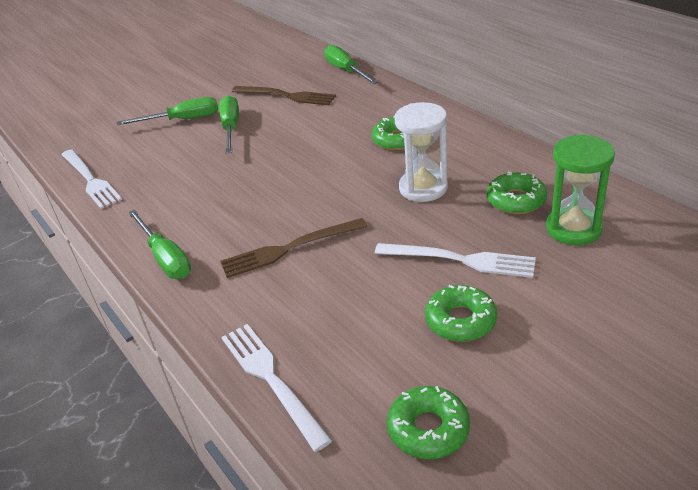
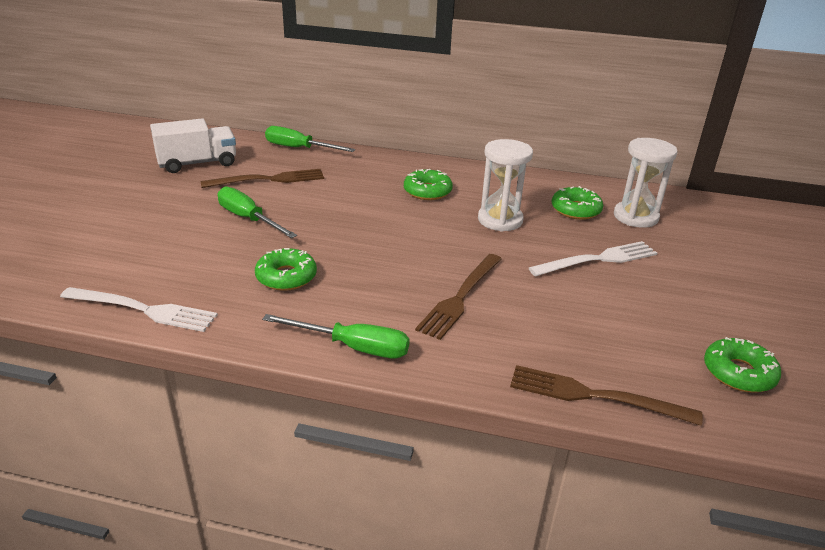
camera: 45 degrees left, 5 degrees down
(182, 120) = (178, 225): green screwdriver -> none
(256, 69) = (197, 163): none -> white truck
(271, 379) = (594, 396): white fork -> brown fork
(460, 320) = (656, 298): green donut -> green donut (286, 277)
(573, 228) = (635, 217): green hourglass -> white hourglass

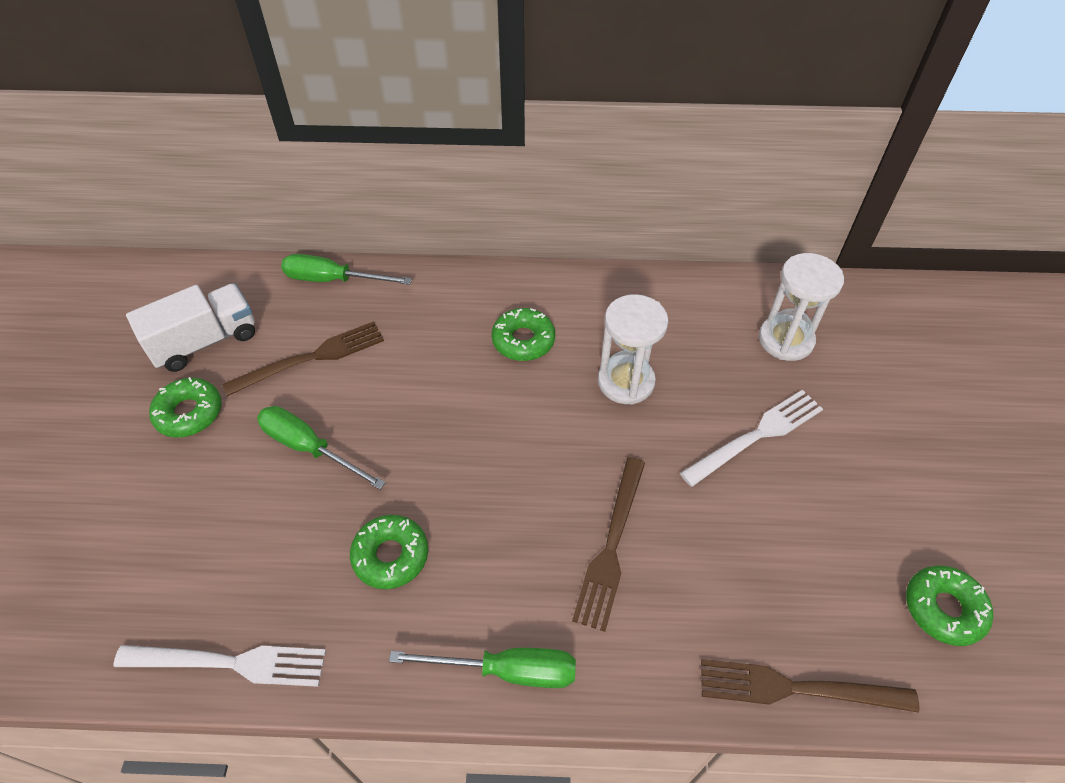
camera: 10 degrees left, 20 degrees up
(575, 210) = (712, 341): green donut -> green donut (189, 413)

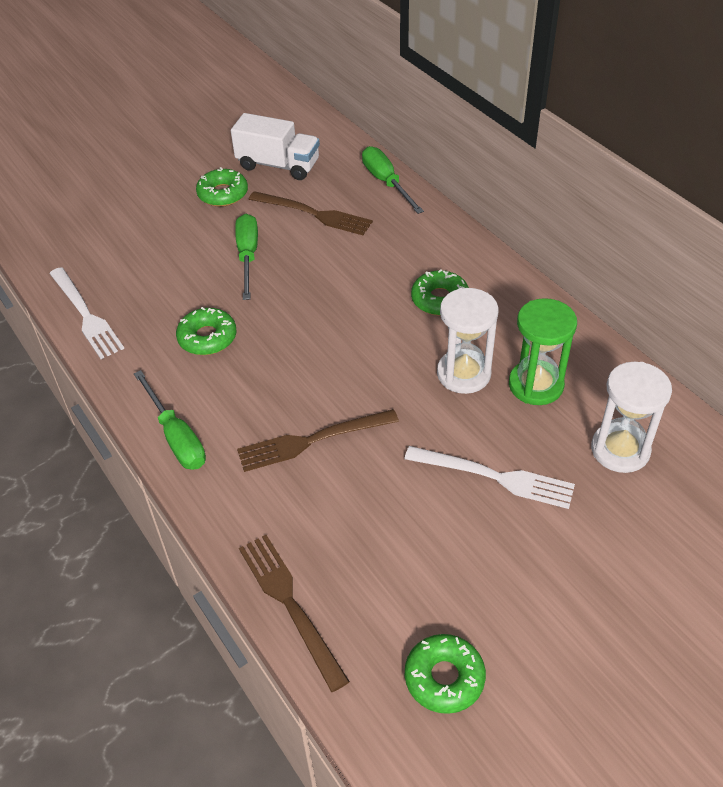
camera: 55 degrees right, 5 degrees down
(678, 344) = (536, 385): none -> green hourglass

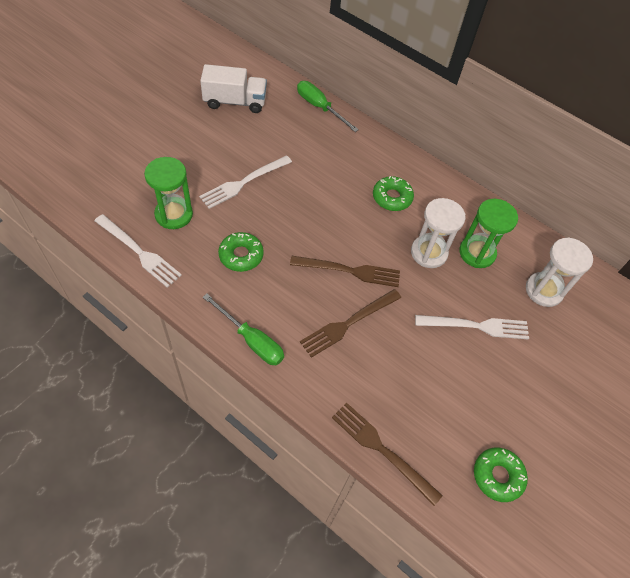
camera: 25 degrees left, 10 degrees up
(146, 280) = (174, 214): none -> green hourglass
(223, 194) = (202, 132): green donut -> none
(248, 256) = (243, 183): green screwdriver -> white fork
(314, 214) = (278, 140): brown fork -> brown fork (350, 271)

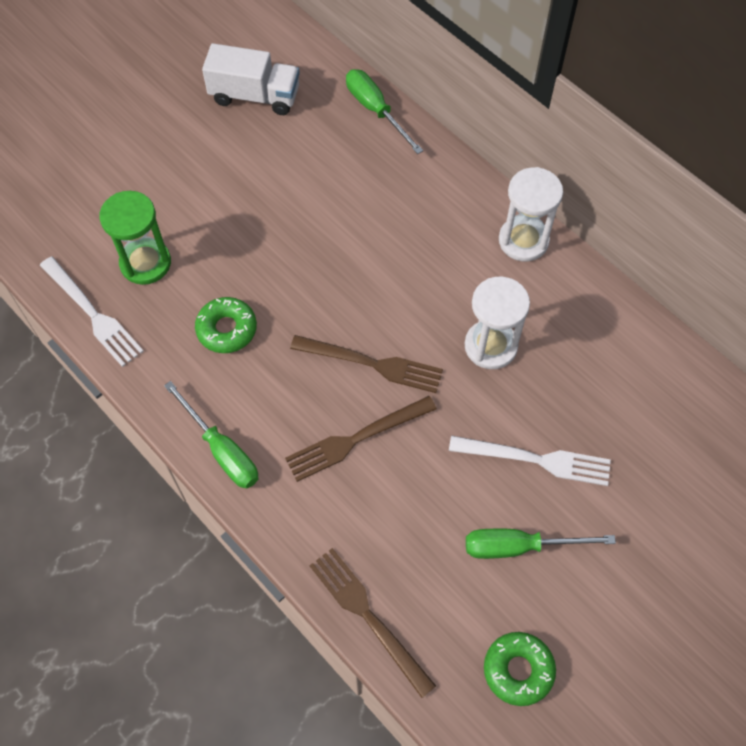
camera: 15 degrees right, 5 degrees up
(243, 183) = (247, 222): white fork -> none
(392, 197) = (454, 258): green donut -> none
(477, 253) = (561, 352): green hourglass -> none
(478, 387) = (519, 546): none -> green screwdriver
(544, 290) = (648, 416): white hourglass -> white hourglass (523, 240)

